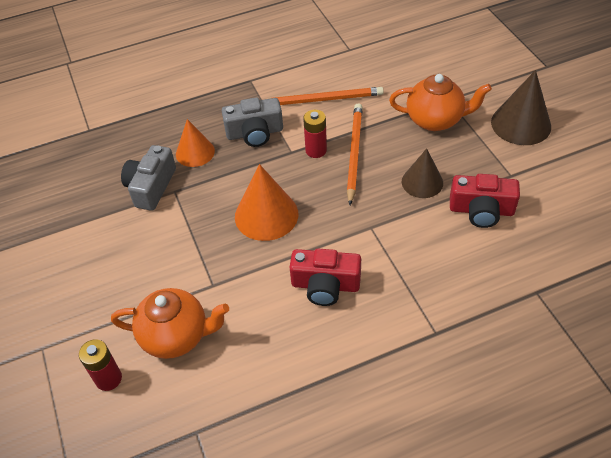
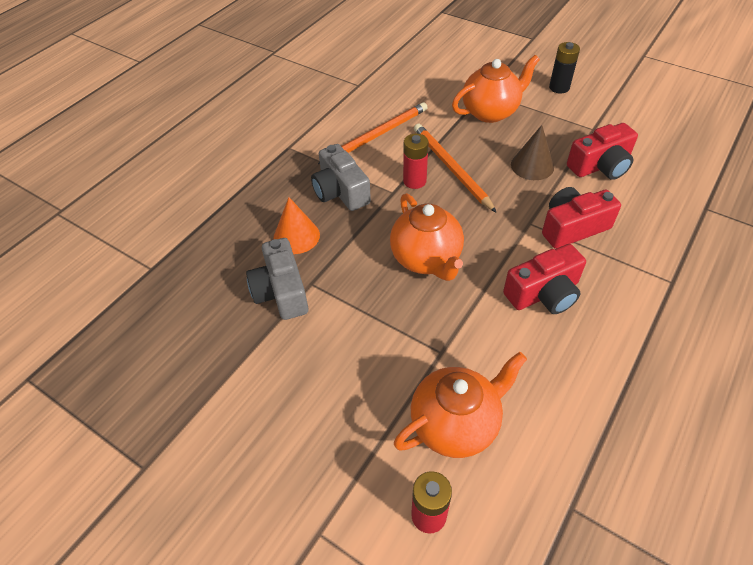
camera: 35 degrees left, 0 degrees up
(255, 133) = (340, 191): grey camera -> grey camera turned 105 degrees clockwise
(266, 215) = (426, 259): orange cone -> orange teapot
(401, 248) = (572, 227): none -> red camera
(521, 124) = (559, 87): brown cone -> black battery

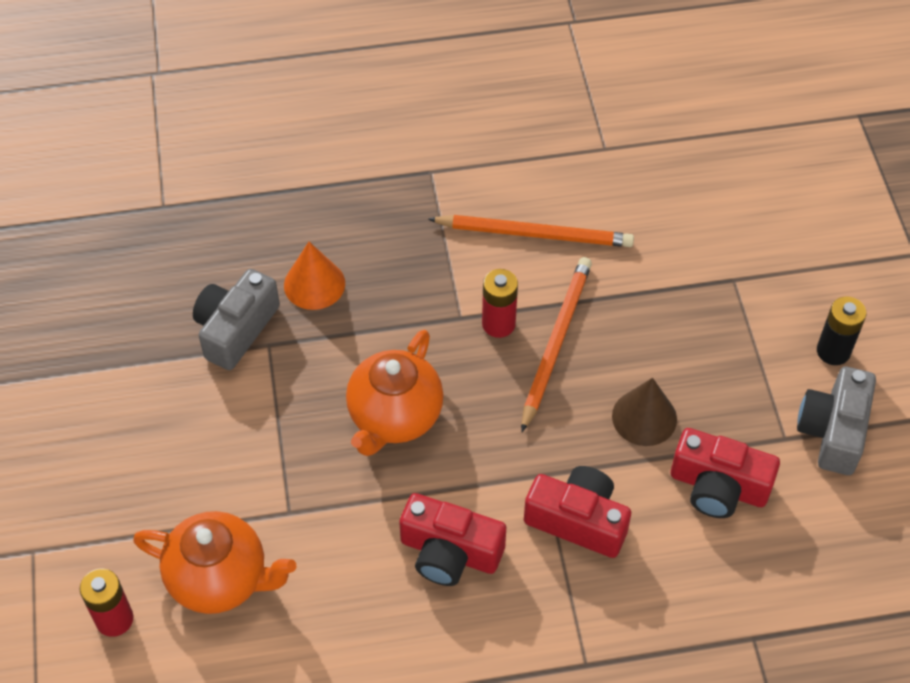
camera: 45 degrees right, 5 degrees up
(340, 191) = (413, 271): grey camera -> grey camera (833, 431)
(491, 112) = (701, 312): orange teapot -> none

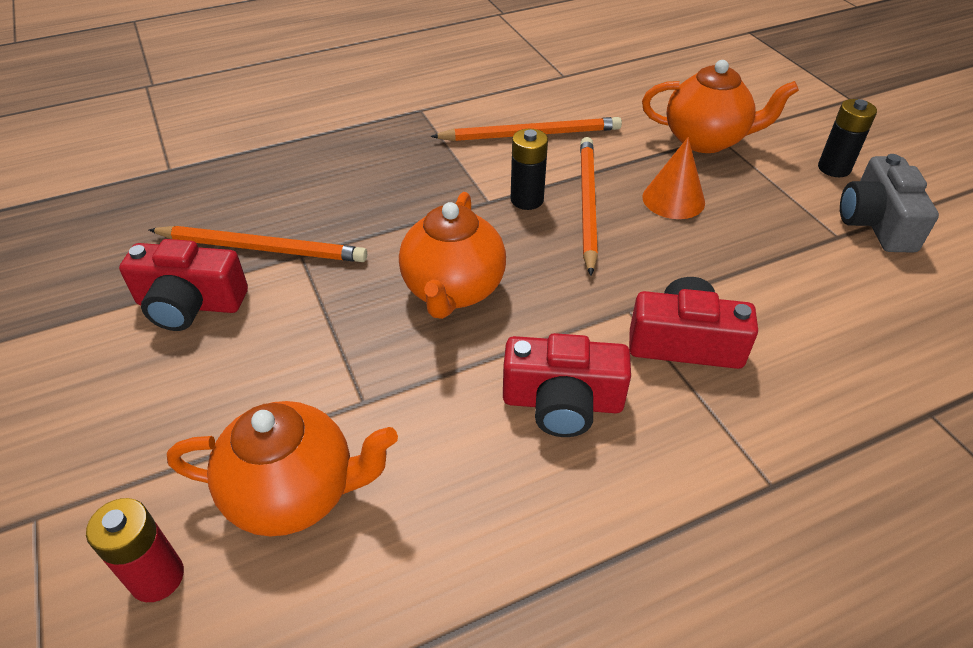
camera: 15 degrees left, 10 degrees down
(236, 329) = (262, 248): grey camera -> orange pencil
(314, 284) = (336, 200): orange cone -> orange cone (673, 199)
(498, 324) = (527, 200): red battery -> black battery
(644, 417) = (700, 244): brown cone -> none
(717, 282) = (706, 140): none -> orange teapot
(718, 486) = (804, 285): red camera -> red camera (190, 304)

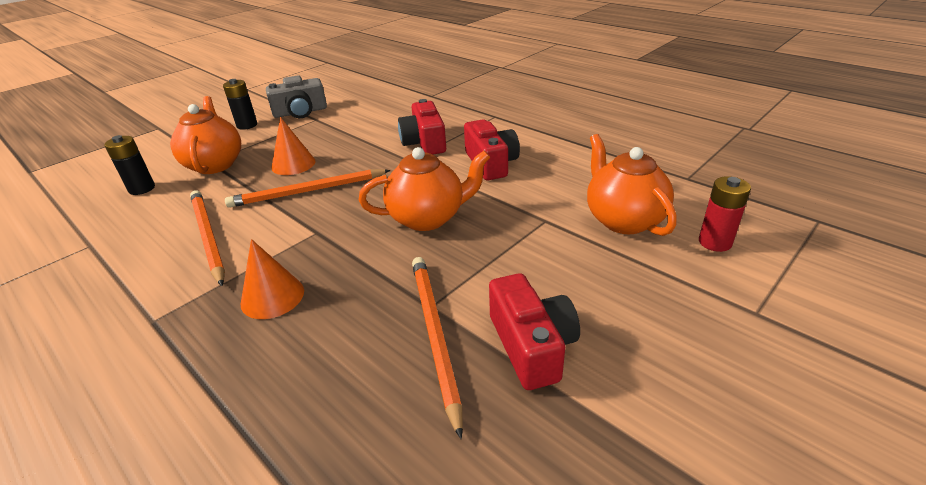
camera: 110 degrees left, 10 degrees down
(399, 166) = (272, 297): none -> orange cone
(527, 200) = (310, 215): black battery -> black battery (142, 189)

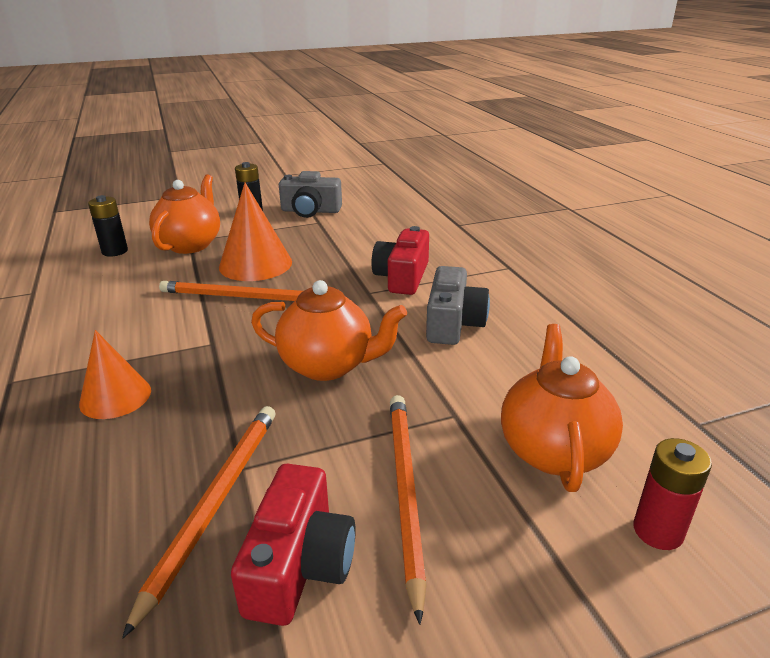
camera: 25 degrees right, 5 degrees down
(208, 237) = (121, 315): orange pencil -> orange pencil (405, 491)
(293, 164) = (255, 264): orange cone -> orange cone, size x1.51
(491, 163) = (453, 323): red camera -> grey camera

